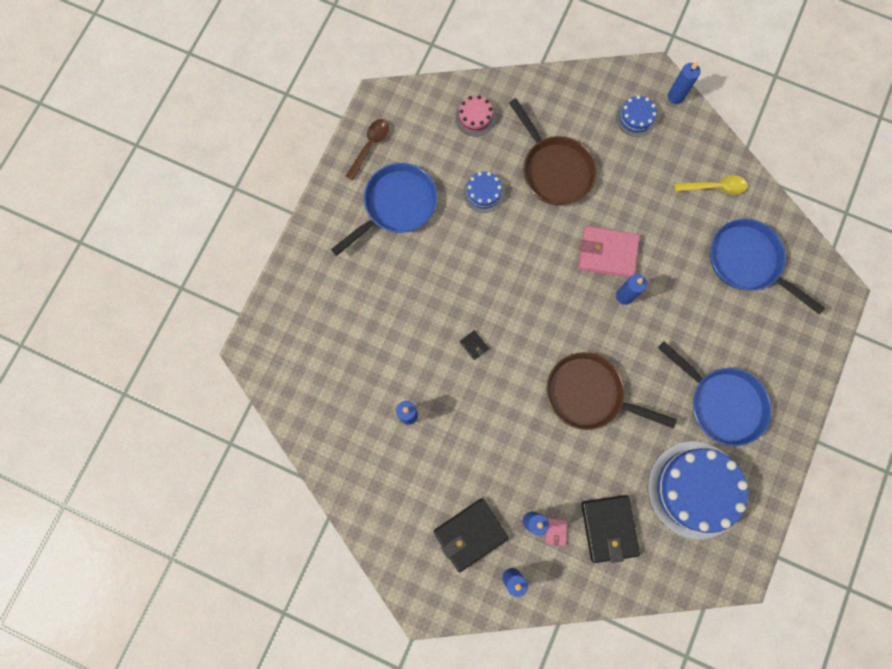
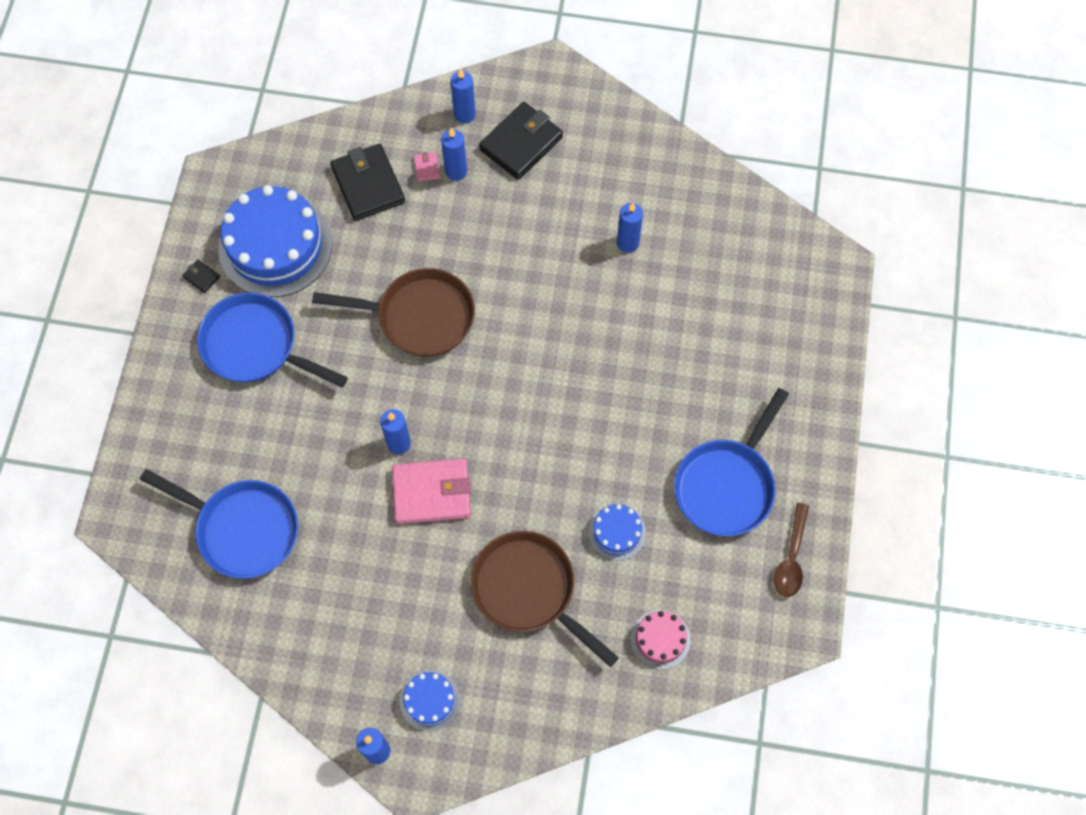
camera: 165 degrees right, 10 degrees down
(474, 345) = (573, 338): black wallet -> black wallet (201, 277)
(714, 187) = (301, 623): yellow spoon -> none

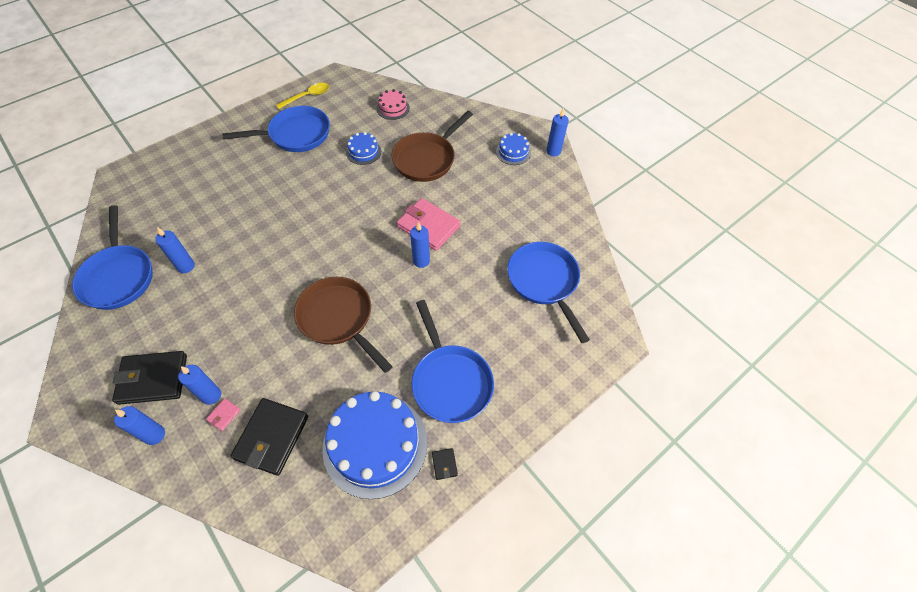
camera: 140 degrees left, 10 degrees down
(529, 590) = (427, 159): brown pan -> brown pan turned 45 degrees clockwise
(675, 184) = (118, 276): none -> blue pan
(791, 558) = (307, 96): brown spoon -> yellow spoon

